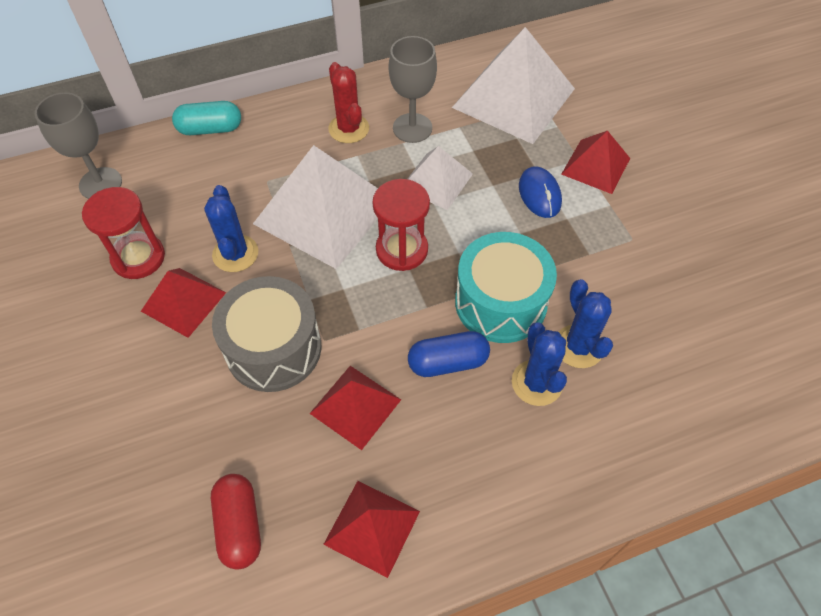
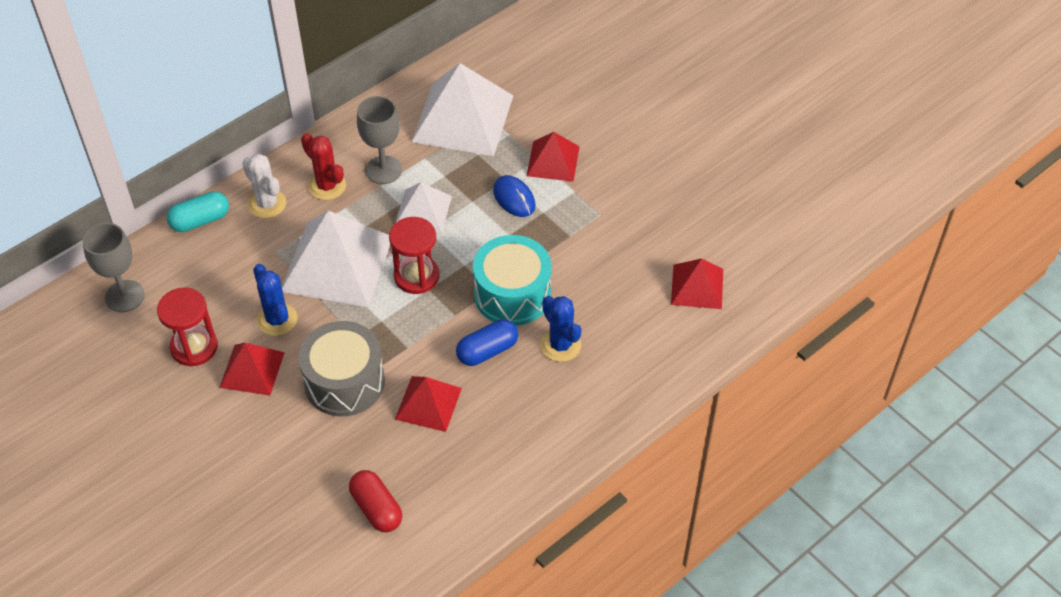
camera: 20 degrees left, 5 degrees down
(282, 130) = (267, 204): none -> white cactus
(372, 527) = (474, 479): red pyramid -> red pyramid (697, 286)
(578, 346) = (583, 309): blue cactus -> none

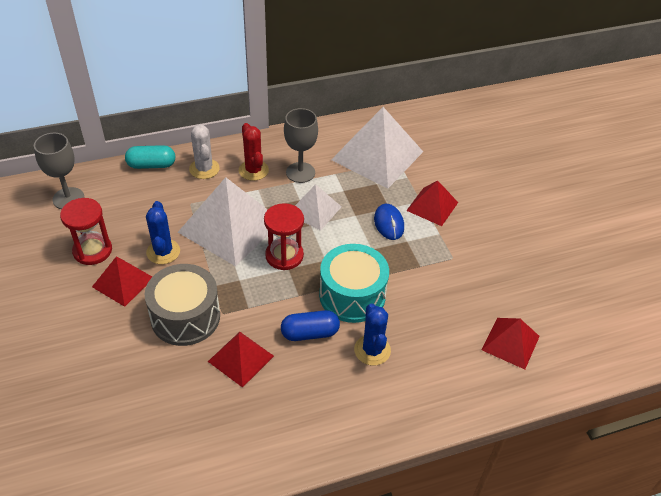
camera: 20 degrees right, 5 degrees down
(376, 508) = (152, 431): red capsule -> none

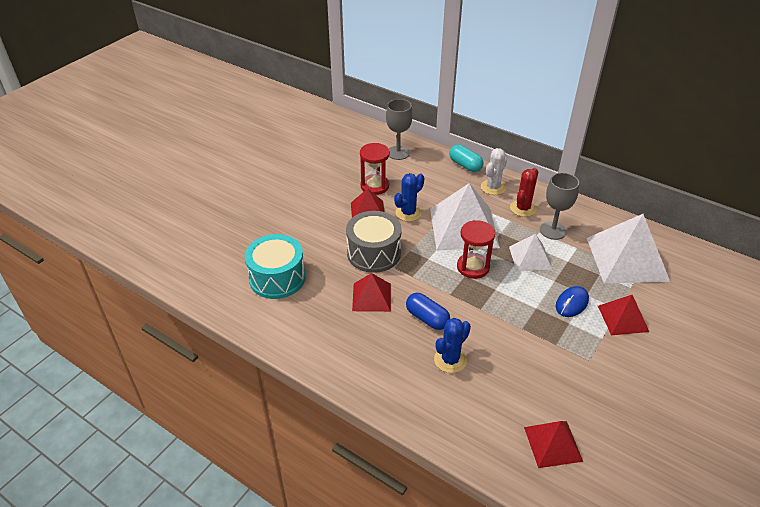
camera: 55 degrees right, 5 degrees down
(352, 295) = (483, 321): turquoise drum -> turquoise drum (277, 278)

